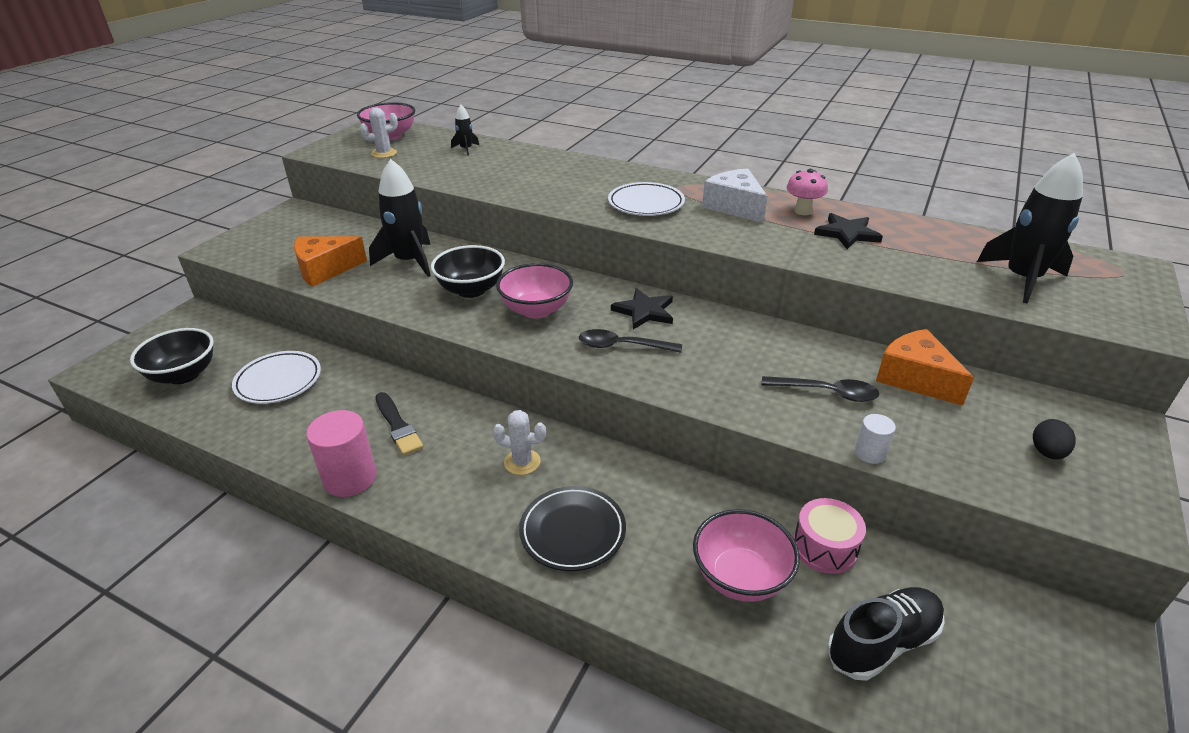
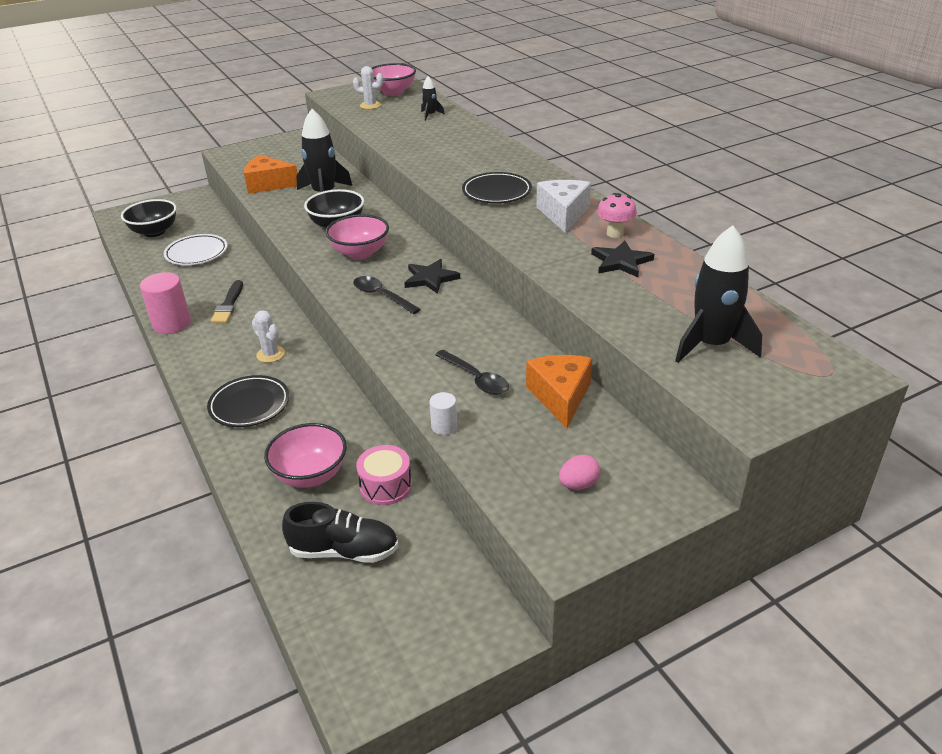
camera: 35 degrees right, 0 degrees up
(646, 204) = (497, 192): white plate -> black plate
(1047, 452) = (578, 485): black egg -> pink egg

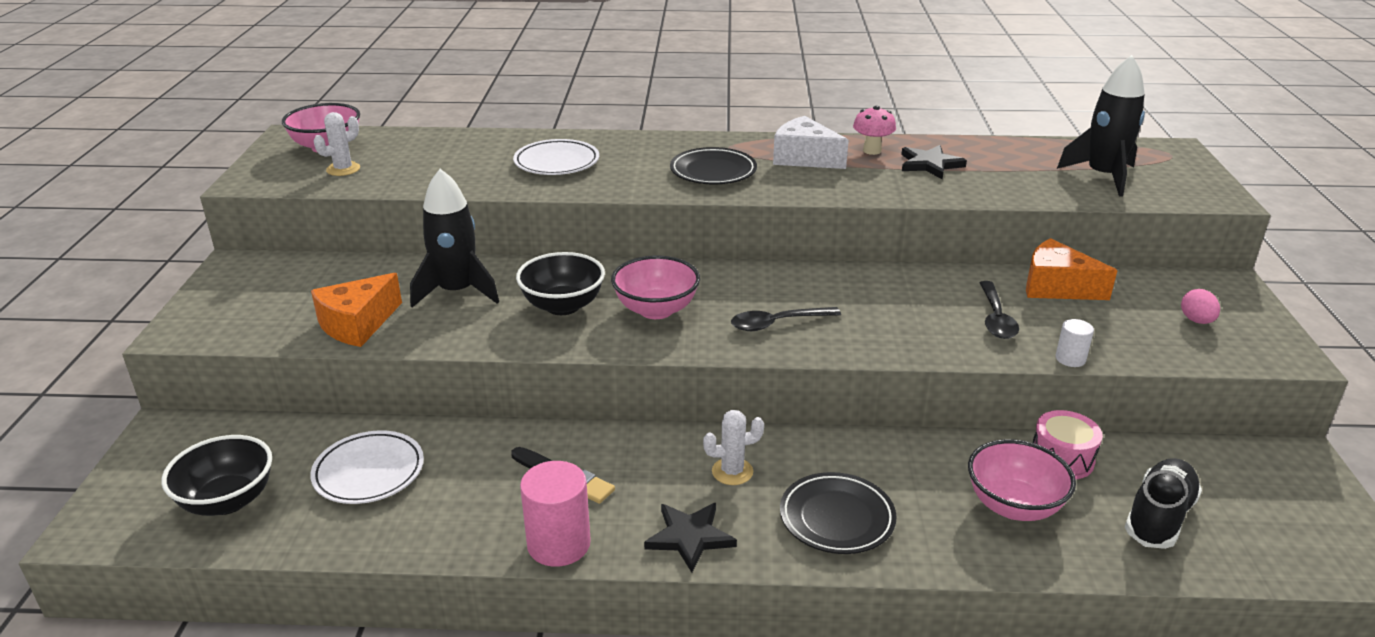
camera: 60 degrees left, 5 degrees down
(430, 115) = (445, 147): black rocket -> none
(430, 278) = (769, 285): black star -> black star (689, 537)
(448, 147) = (557, 162): none -> white plate
(476, 379) = (995, 318): black spoon -> black spoon turned 105 degrees clockwise

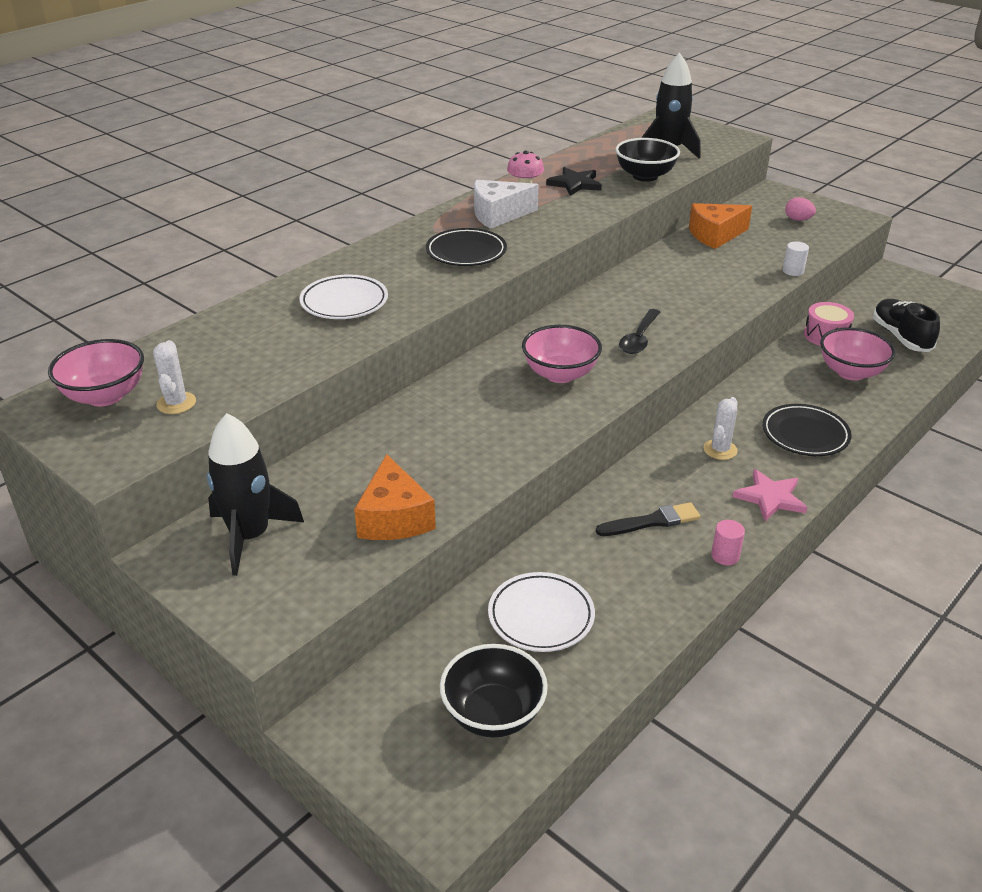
camera: 50 degrees left, 5 degrees up
(457, 292) = (410, 448): black rocket -> black rocket (250, 536)
(559, 544) = (725, 556): pink cylinder -> pink cylinder, size x0.53
(563, 306) = (501, 409): black bowl -> black bowl (645, 176)
(689, 537) = (770, 498): black star -> pink star
(995, 318) = (725, 269): black spoon -> none

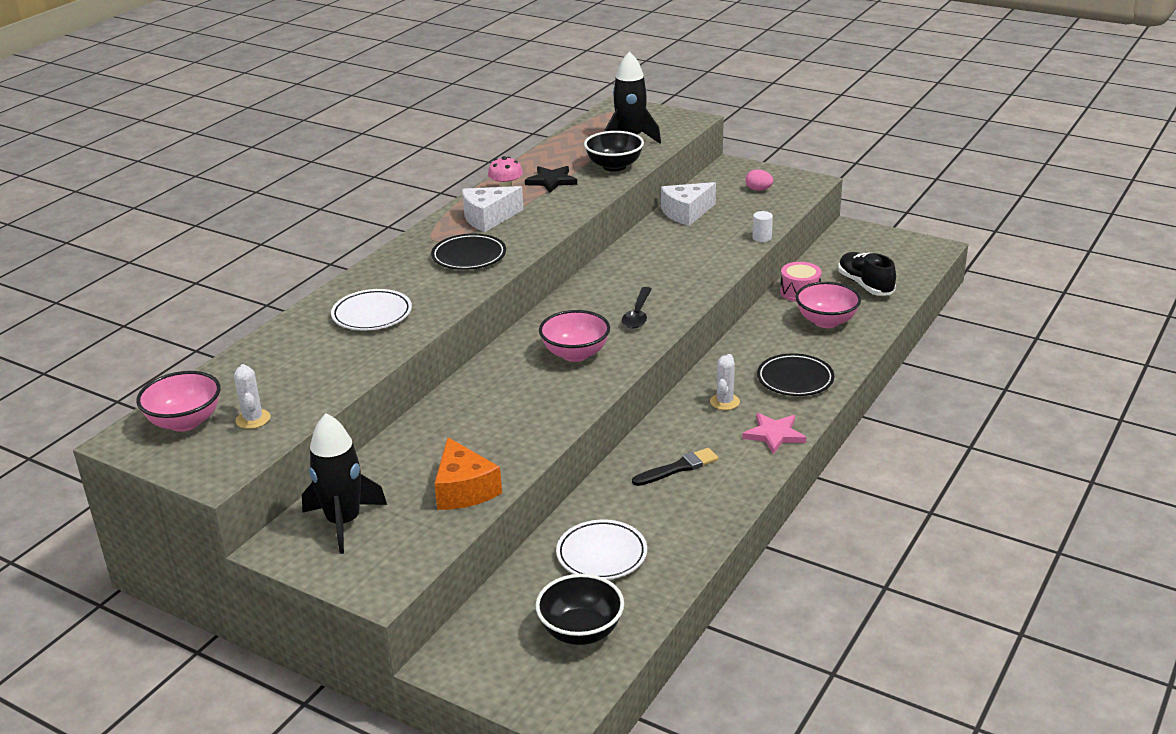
camera: 10 degrees left, 5 degrees down
(715, 235) = (686, 213): orange cheese -> white cheese
(725, 556) = (745, 485): pink cylinder -> none

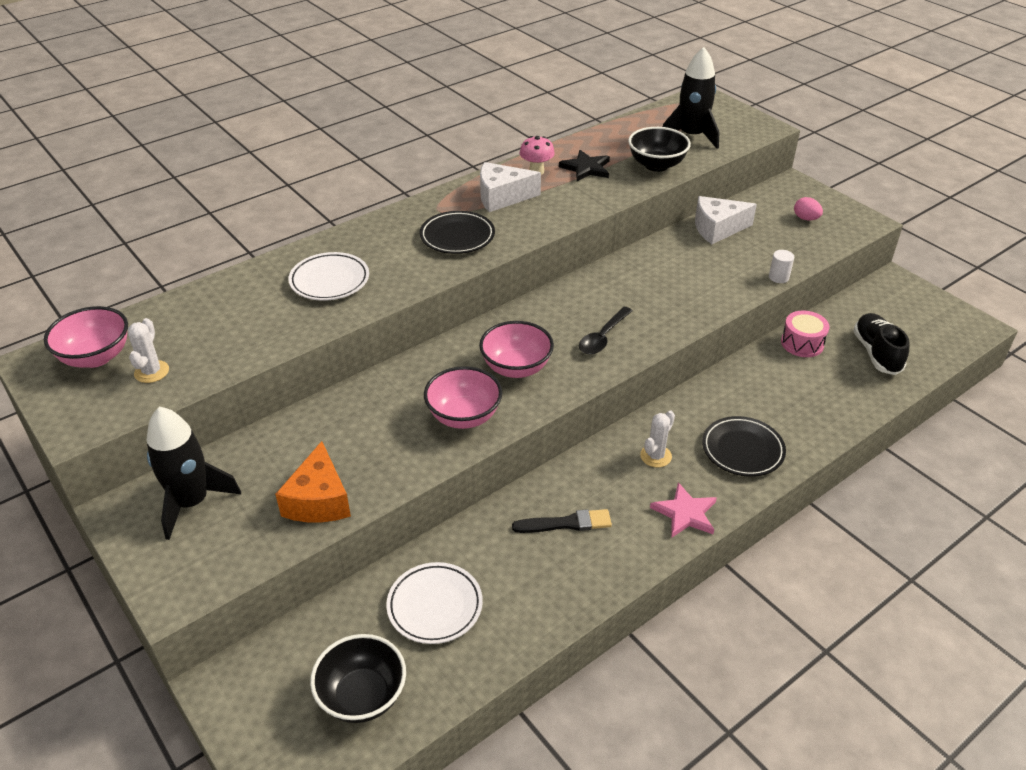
camera: 20 degrees right, 10 degrees up
(826, 321) = (812, 387): pink bowl -> pink bowl (464, 416)

